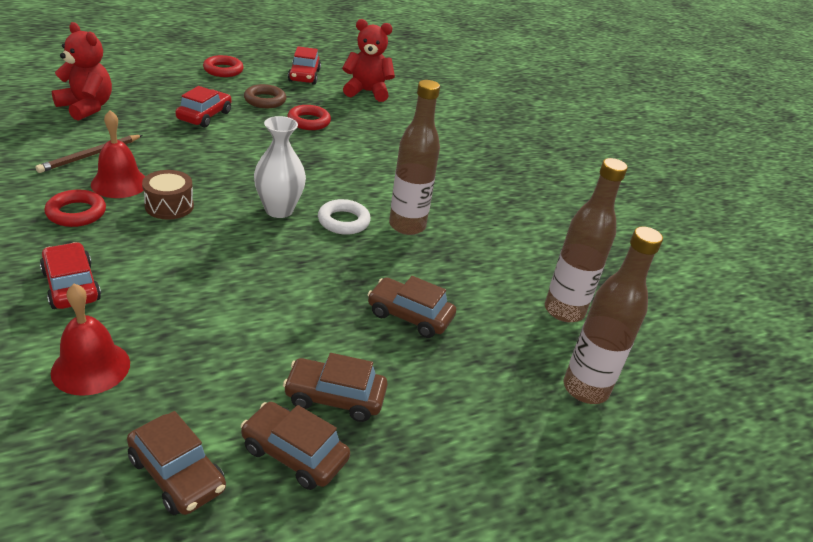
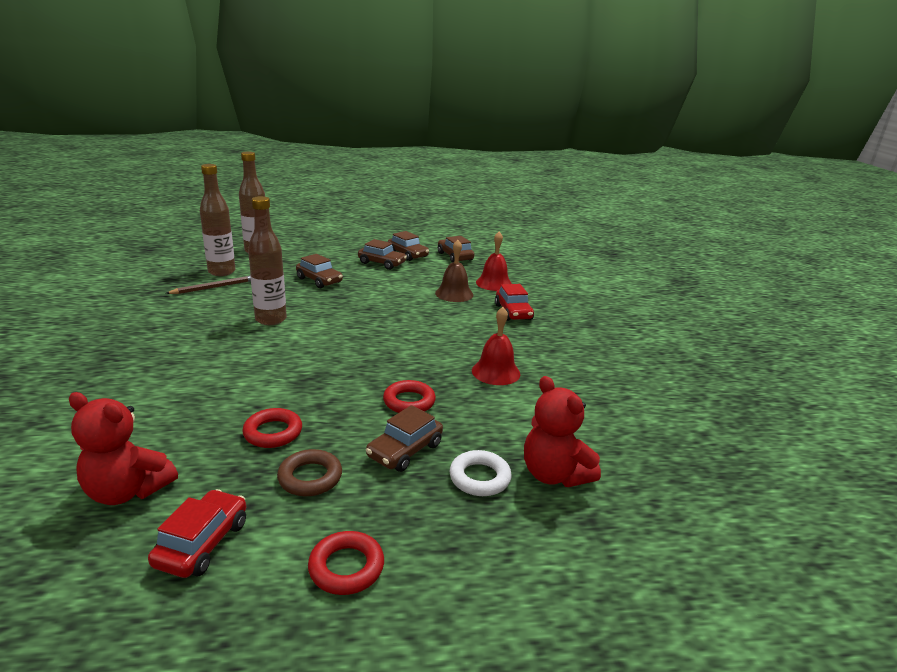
camera: 160 degrees left, 10 degrees down
(76, 213) = (524, 351): red ring -> red ring (409, 401)
(90, 155) = (528, 402): brown pencil -> brown pencil (214, 287)
(169, 206) = (454, 350): brown drum -> none
(173, 318) = (454, 294): none -> brown bell
(204, 116) = (405, 450): red car -> brown car
(279, 210) = (366, 339): white vase -> none
(343, 221) = (319, 327): white ring -> white ring (479, 478)

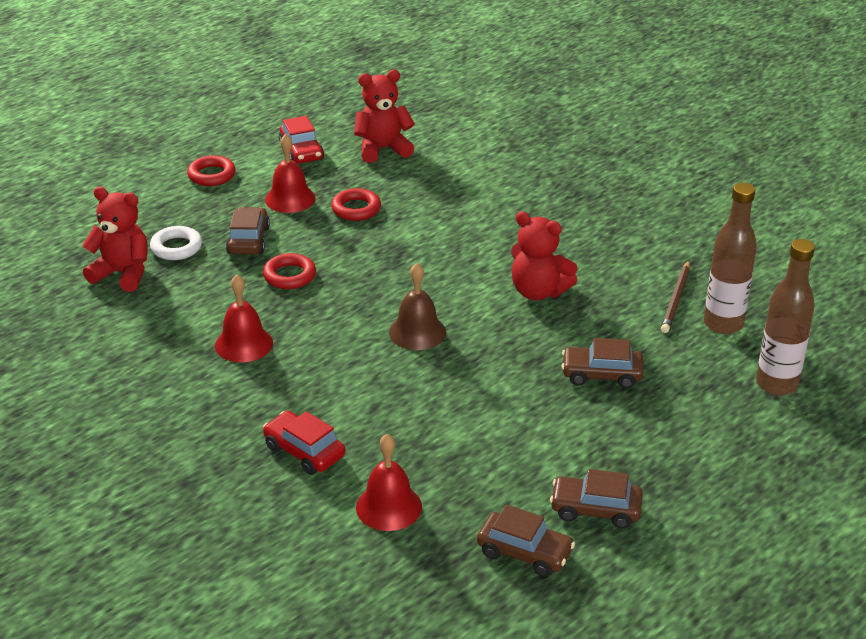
camera: 145 degrees right, 10 degrees up
(271, 319) = (538, 291): brown bottle -> red teddy bear
(310, 477) = (290, 199): brown ring -> red bell
(382, 263) = (593, 460): brown car -> none
(454, 294) = (414, 447): brown bell -> brown bell (417, 332)

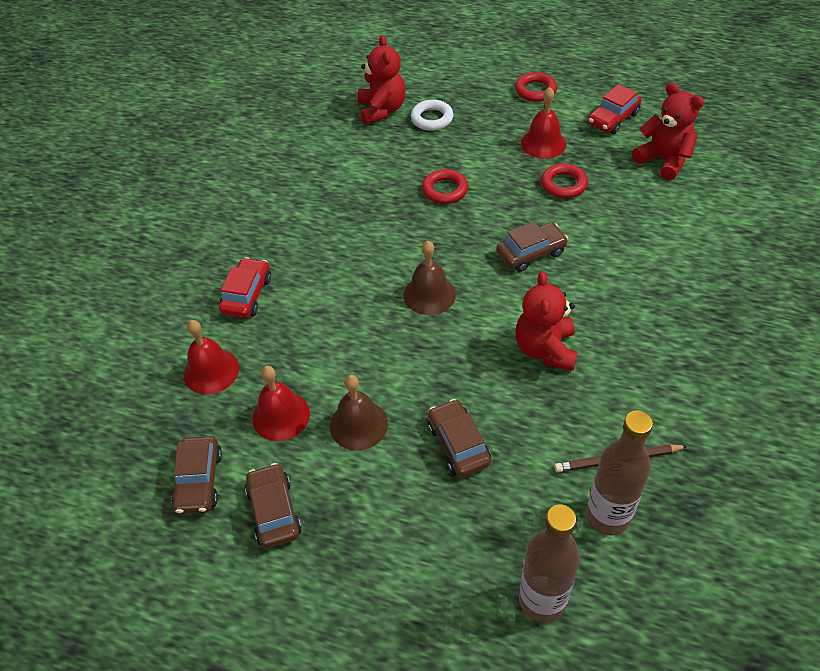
camera: 65 degrees right, 15 degrees up
(244, 344) = (346, 206): red bell -> red bell (281, 415)
(248, 240) = (471, 148): brown car -> brown car (531, 253)
(536, 426) = (358, 424): none -> brown bell

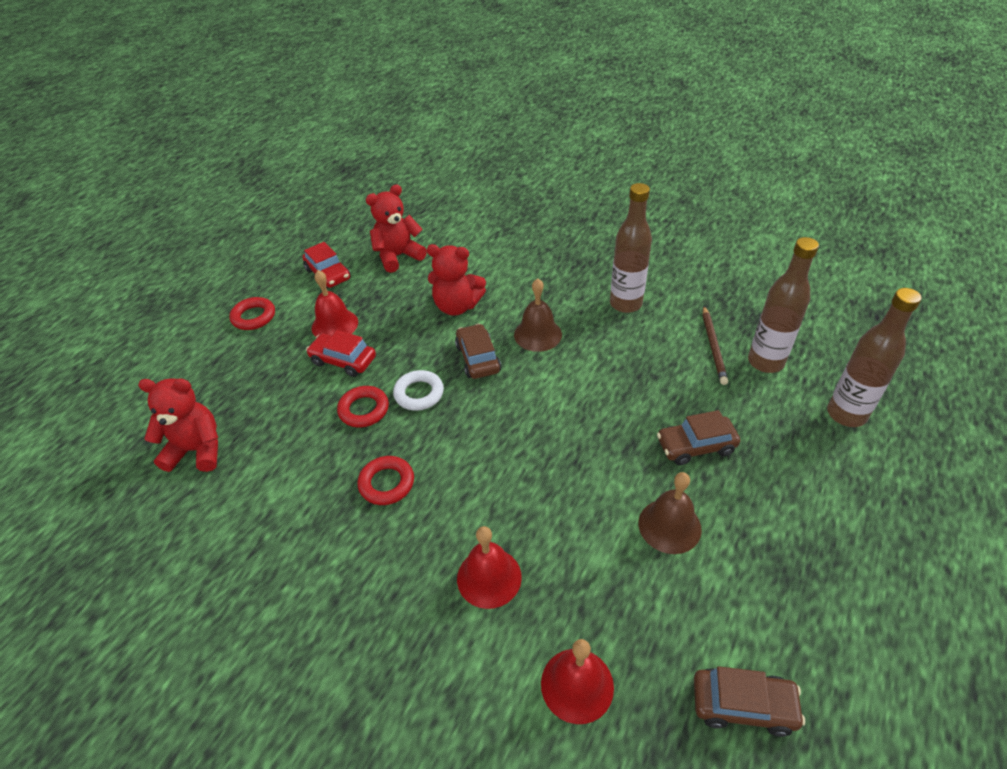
camera: 80 degrees left, 5 degrees down
(247, 295) = (458, 632): red car -> red car (343, 360)
(274, 511) = (779, 618): brown car -> none
(281, 415) = (653, 603): red bell -> red bell (489, 577)
(429, 294) = (509, 443): brown bell -> brown bell (537, 334)
(432, 119) = (243, 405): white ring -> white ring (419, 393)
(545, 349) = (595, 368): red teddy bear -> red teddy bear (457, 306)
(563, 184) = (398, 321): red ring -> red ring (387, 483)
(663, 367) = (625, 304): none -> brown bottle

